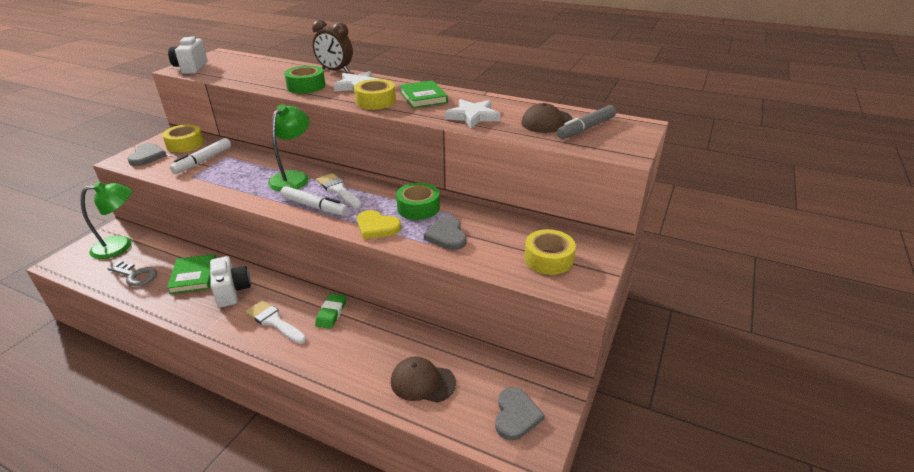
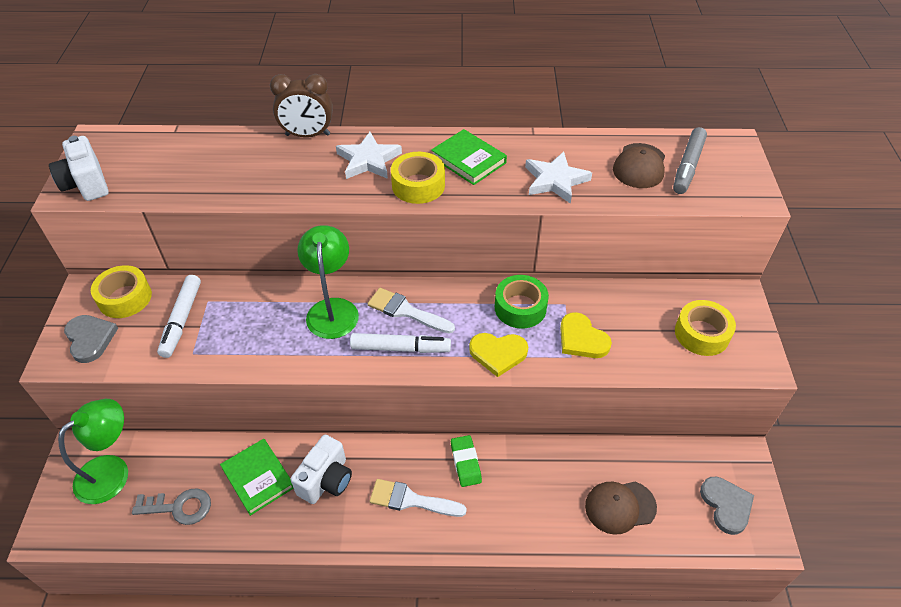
camera: 25 degrees left, 15 degrees up
(232, 291) = (326, 480): white camera -> white camera turned 75 degrees clockwise
(306, 86) = (299, 179): green tape -> none
(446, 236) = (582, 339): grey heart -> yellow heart

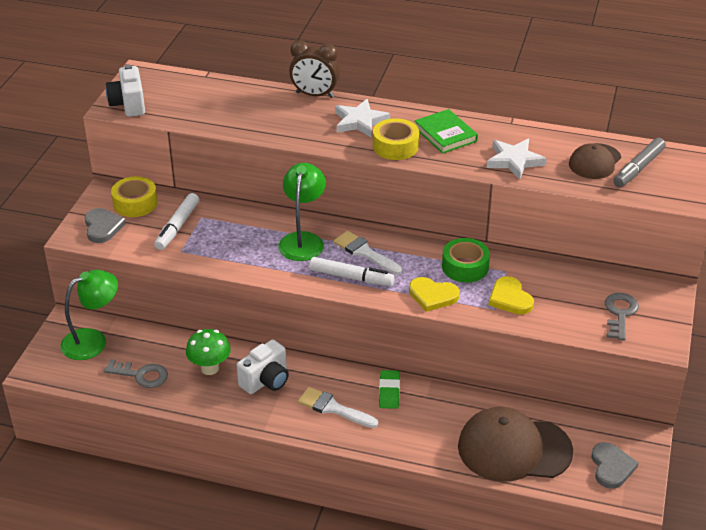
camera: 15 degrees right, 10 degrees down
(258, 478) = (210, 368): green book -> green mushroom
(620, 507) = (514, 449): brown cap -> brown cap, size x1.76
(701, 334) = (620, 314): yellow tape -> grey key

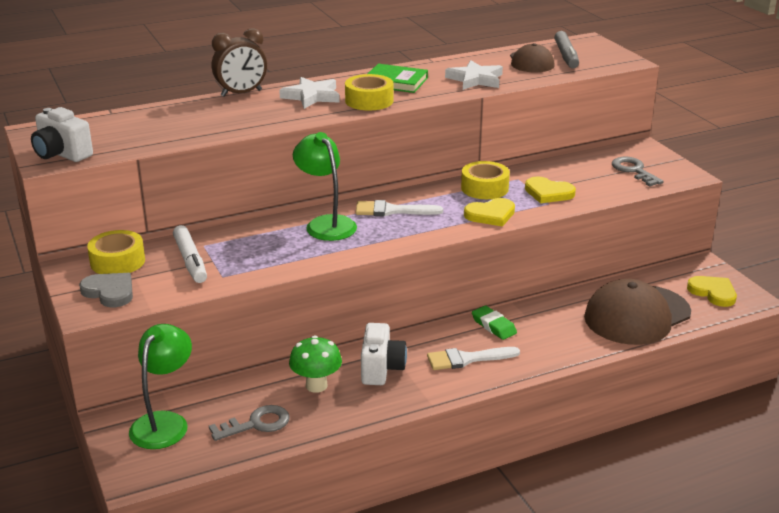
camera: 40 degrees left, 10 degrees down
(351, 277) = (408, 230): white marker -> none
(465, 267) = (484, 188): green tape -> yellow tape
(611, 467) = (713, 292): grey heart -> yellow heart

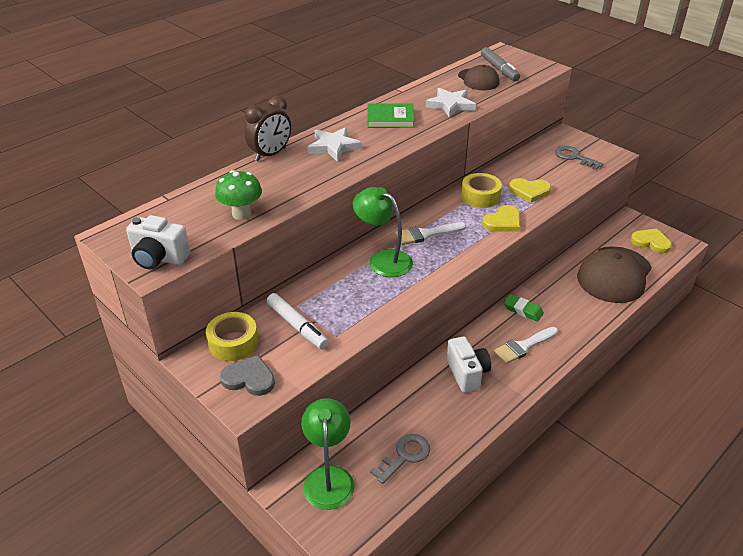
camera: 20 degrees left, 10 degrees up
(316, 385) = (427, 404): green mushroom -> green mushroom (241, 214)
(369, 101) = (384, 143): yellow tape -> none

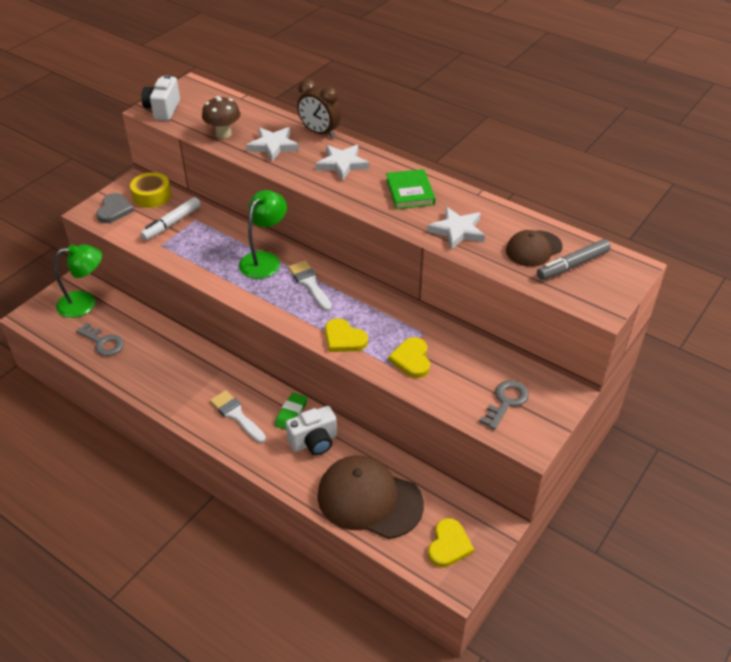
camera: 80 degrees right, 5 degrees up
(241, 214) = (223, 134): green mushroom -> brown mushroom
(283, 183) = (273, 146): none -> white star
(467, 373) = (196, 375): white camera -> white camera (314, 442)
(480, 196) = (389, 319): yellow tape -> none

